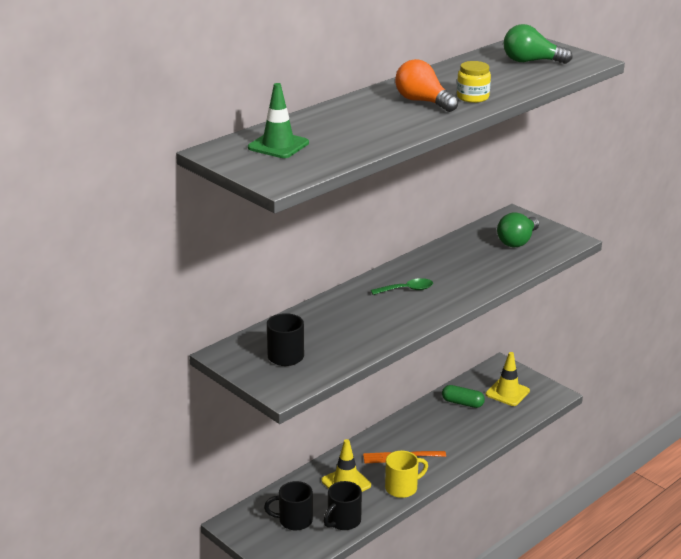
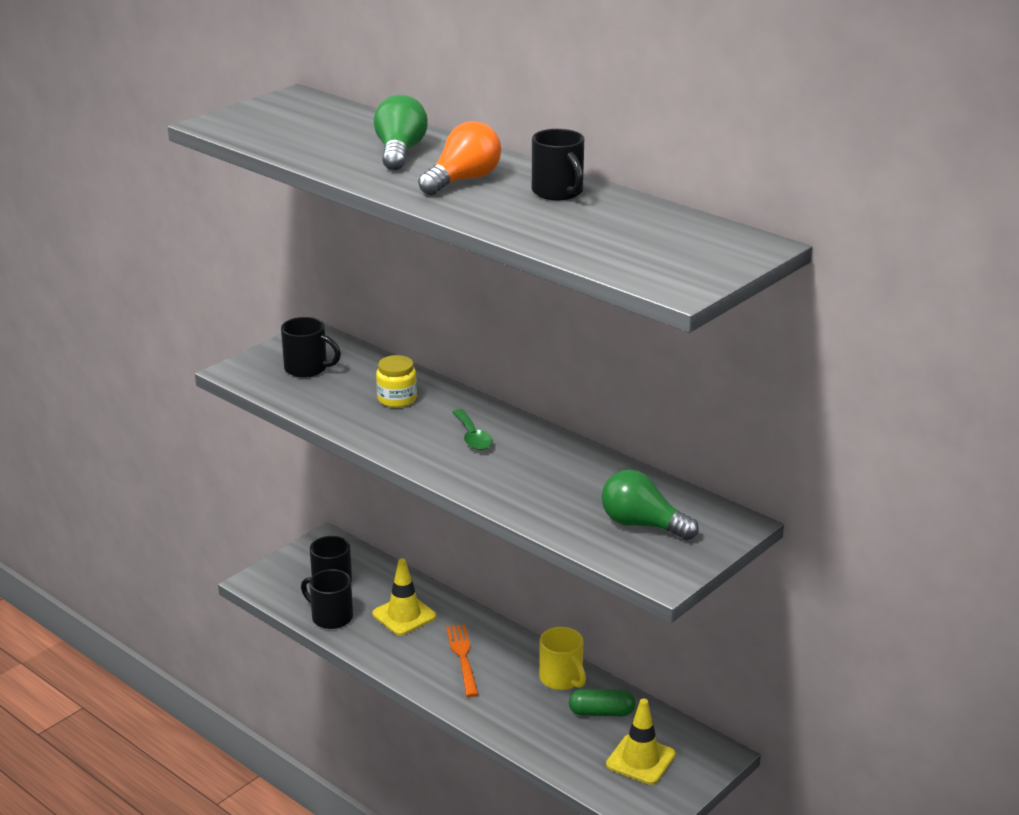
camera: 85 degrees right, 0 degrees up
(278, 145) = (311, 119): green traffic cone -> none
(402, 488) = (397, 661): yellow mug -> yellow mug (562, 679)
(447, 78) = (558, 192): none -> black mug
(462, 403) = (601, 712): green capsule -> green capsule turned 75 degrees clockwise
(472, 97) = (486, 207): yellow jar -> yellow jar (397, 399)
(531, 61) = (655, 244): green light bulb -> green light bulb (399, 152)

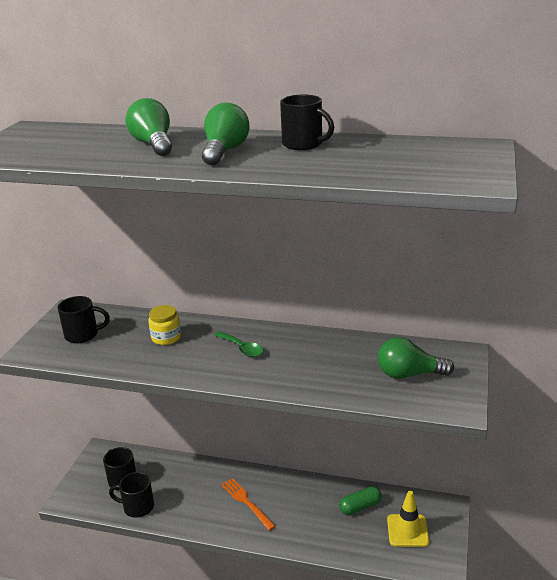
camera: 25 degrees left, 0 degrees up
(404, 615) = (187, 486): yellow traffic cone -> none
(463, 180) = (224, 151): orange light bulb -> green light bulb
(562, 679) = (319, 492): yellow mug -> none

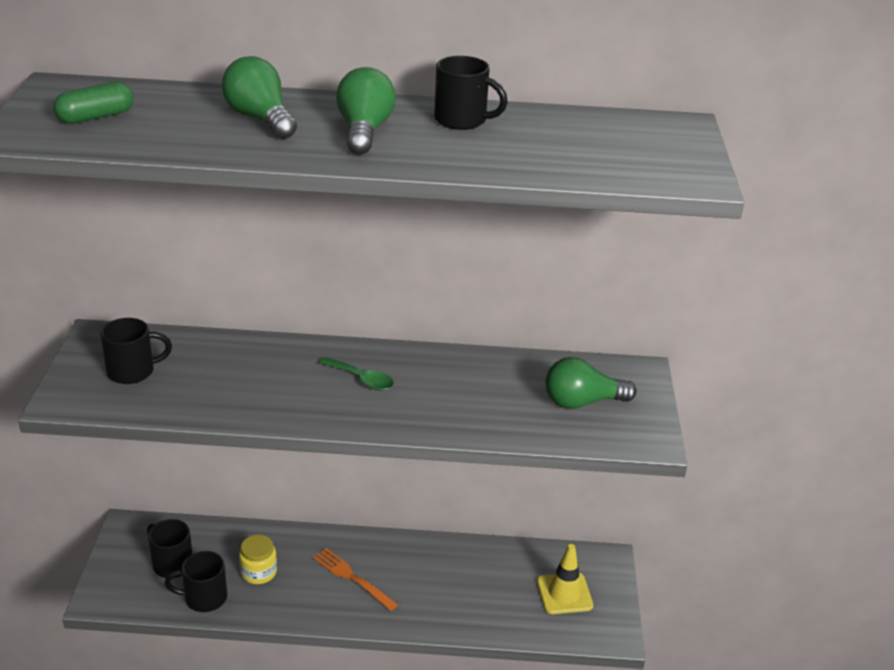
camera: 15 degrees left, 5 degrees up
(166, 337) = (253, 369): yellow jar -> yellow jar (258, 572)
(360, 507) = (500, 569): green capsule -> green capsule (96, 117)

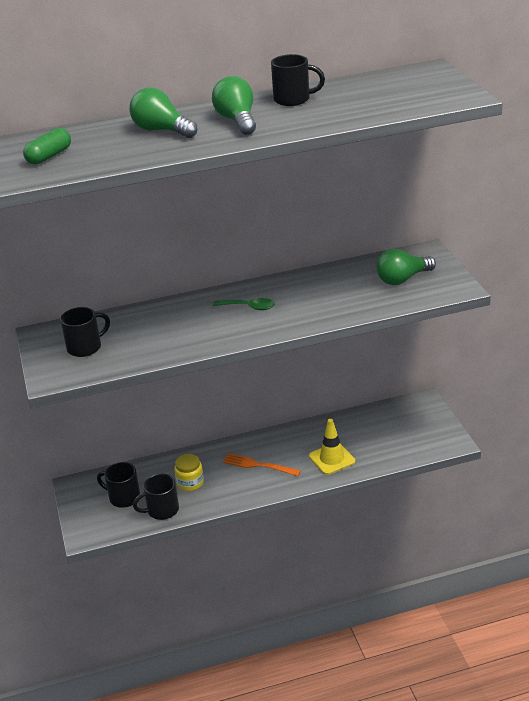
camera: 15 degrees left, 0 degrees up
(564, 593) = (407, 429): yellow traffic cone -> yellow traffic cone (332, 459)

